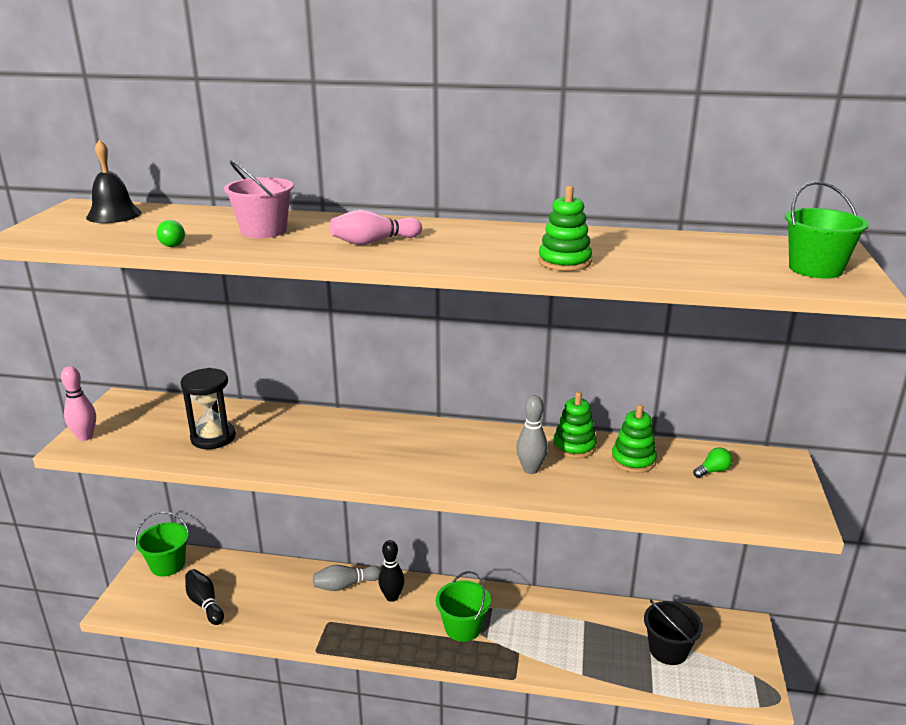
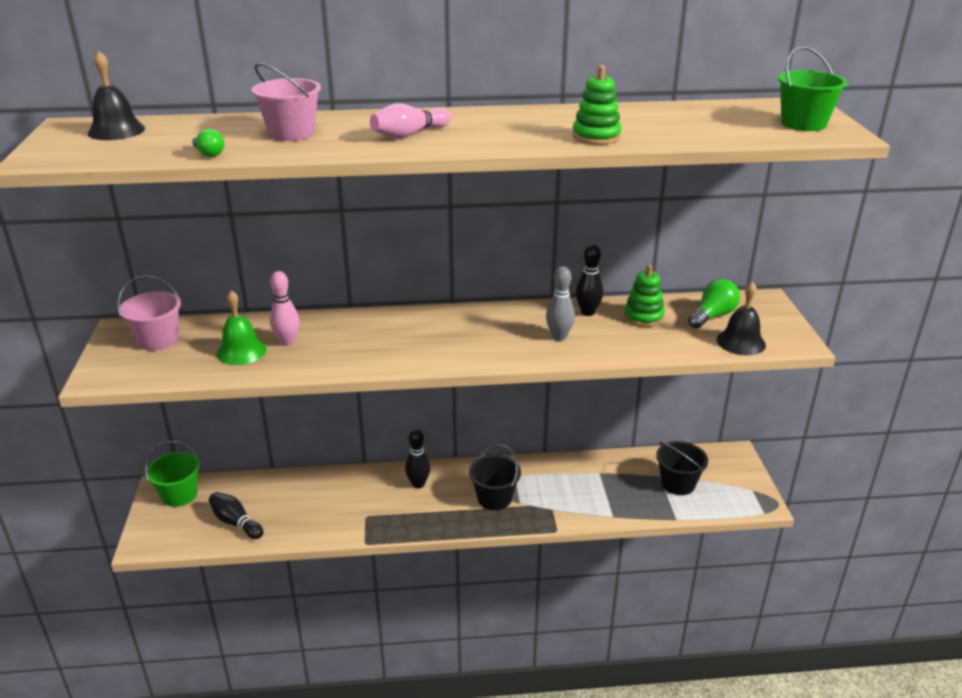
camera: 15 degrees left, 5 degrees up
(85, 437) = (104, 369): pink bowling pin -> pink bowling pin (287, 342)
(147, 415) = (158, 340): none -> pink bucket
(213, 437) = (241, 351): black hourglass -> green bell
(345, 585) = (369, 482): grey bowling pin -> none
(463, 627) = (494, 498): green bucket -> black bucket
(574, 446) = (588, 312): green stacking toy -> black bowling pin
(713, 471) = (712, 316): green light bulb -> green light bulb, size x1.71
(733, 507) = (741, 342): none -> black bell

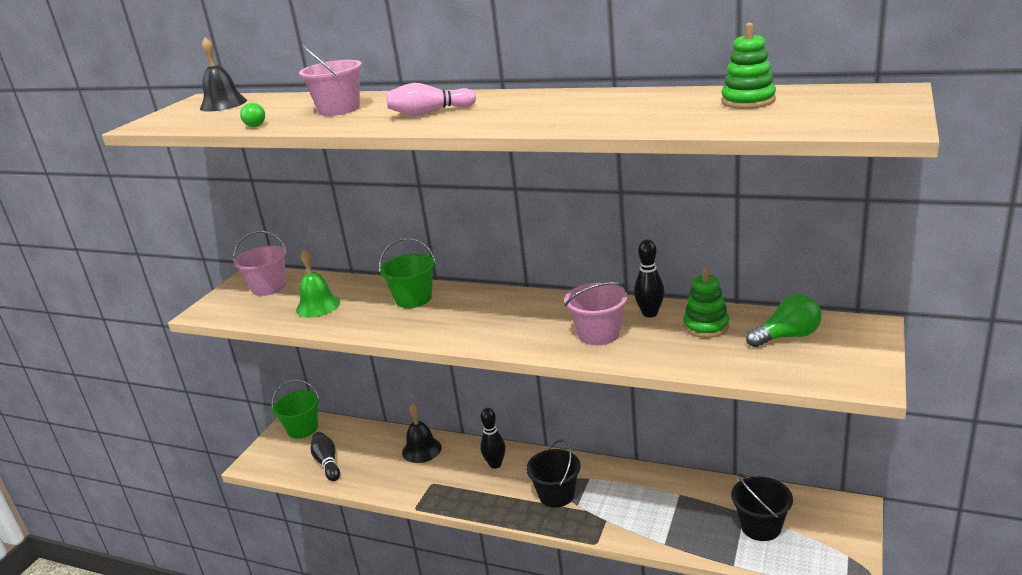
camera: 30 degrees right, 5 degrees down
(287, 342) = (359, 303): pink bowling pin -> none
(559, 337) = (598, 334): grey bowling pin -> pink bucket
(596, 137) = (596, 120): green stacking toy -> green stacking toy (748, 101)
(741, 342) = (796, 370): black bell -> black bell (421, 450)
(803, 124) = (856, 113): green bucket -> green bucket (413, 299)

